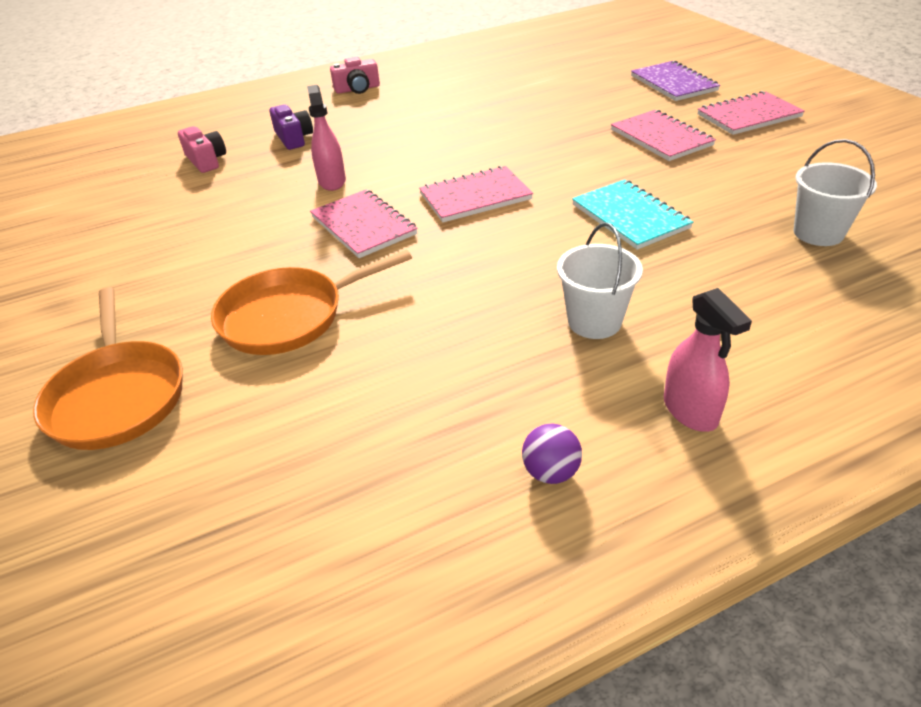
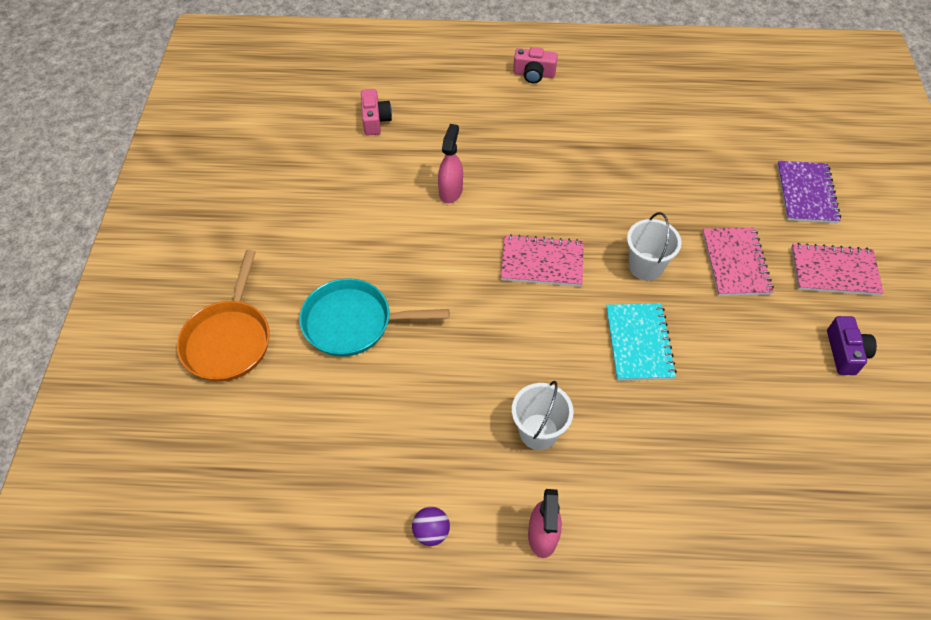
camera: 25 degrees right, 15 degrees up
(290, 316) = (354, 322): orange pan -> turquoise pan
(294, 138) = (450, 121): purple camera -> purple camera (845, 352)
(363, 226) = (445, 255): pink notebook -> none
(818, 233) = (765, 434): white bucket -> white bucket (645, 266)

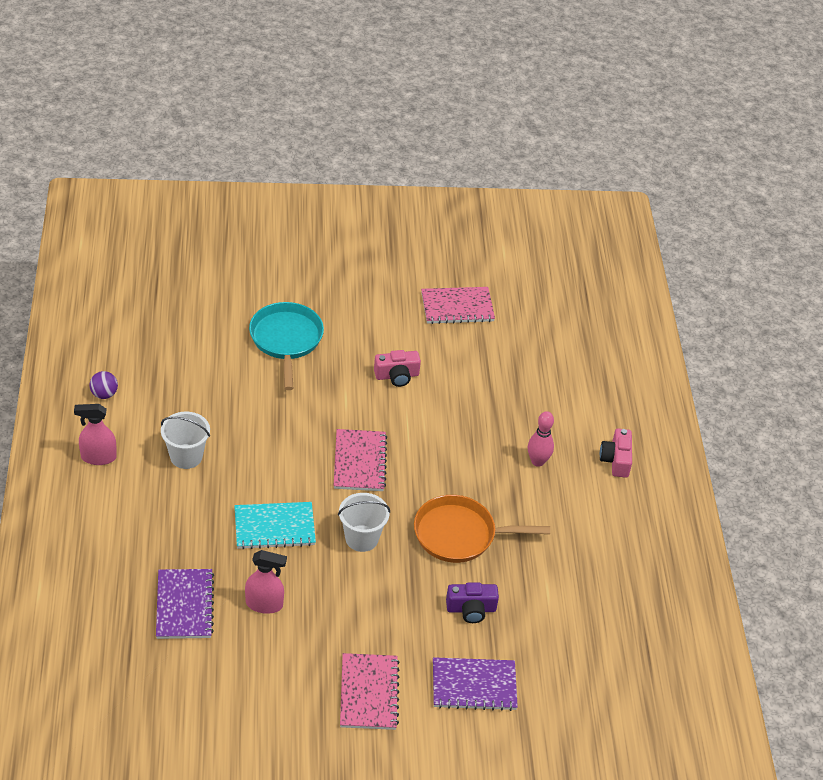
camera: 80 degrees right, 10 degrees down
(229, 339) = (266, 271): orange pan -> orange pan (460, 534)
(375, 120) = (523, 340): pink camera -> pink camera (397, 376)
(451, 191) = (438, 397): pink spray bottle -> pink spray bottle (264, 604)
(537, 125) = (537, 461): none -> pink bowling pin
(735, 263) = (372, 610): pink notebook -> pink notebook (457, 307)
(760, 433) = (184, 605): none -> purple notebook
(845, 352) = (270, 685): purple camera -> purple camera (471, 609)

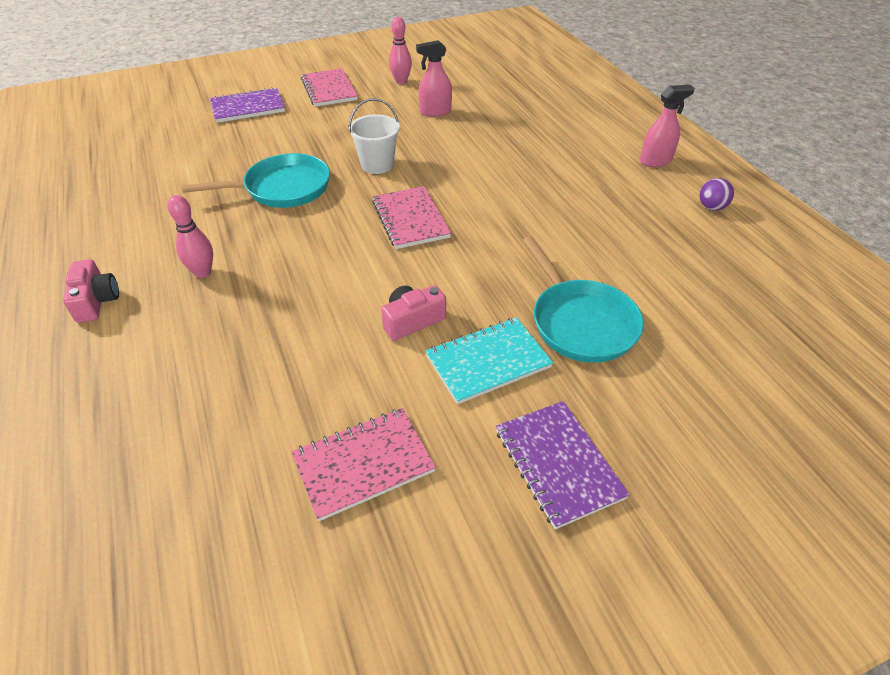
camera: 165 degrees right, 0 degrees up
(184, 605) = (494, 99): purple notebook -> purple notebook (558, 464)
(186, 456) = (582, 181): white bucket -> none
(274, 527) = (460, 154): turquoise notebook -> turquoise notebook (488, 362)
(274, 681) = (401, 81): none -> pink bowling pin
(460, 534) = (282, 188): orange pan -> turquoise pan
(471, 609) = (259, 144): purple camera -> none

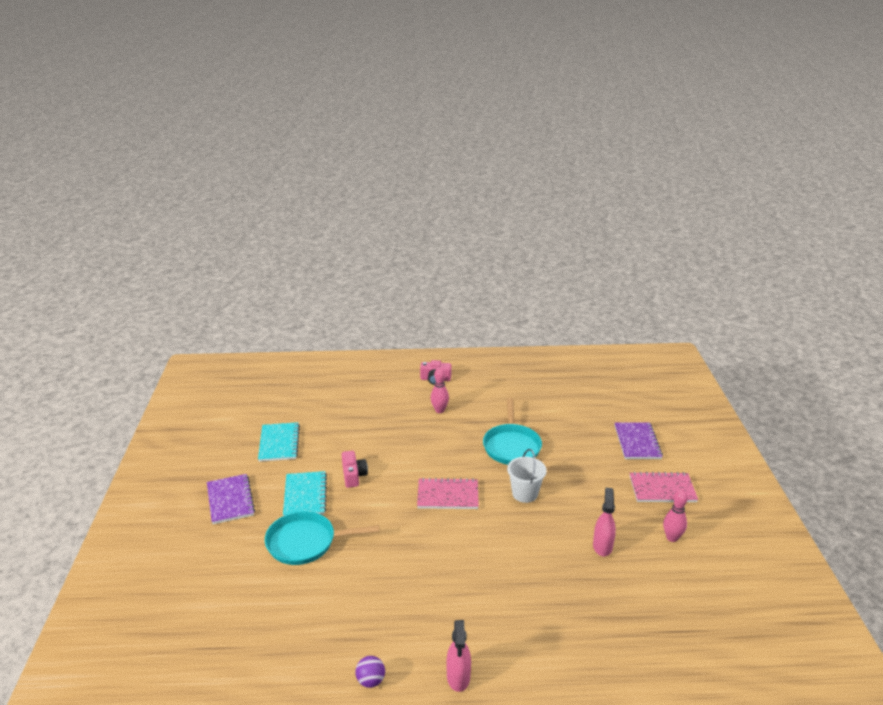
camera: 110 degrees right, 15 degrees down
(363, 464) = (279, 443): pink notebook -> turquoise notebook
(558, 464) = (230, 500): purple notebook -> purple notebook turned 75 degrees clockwise

